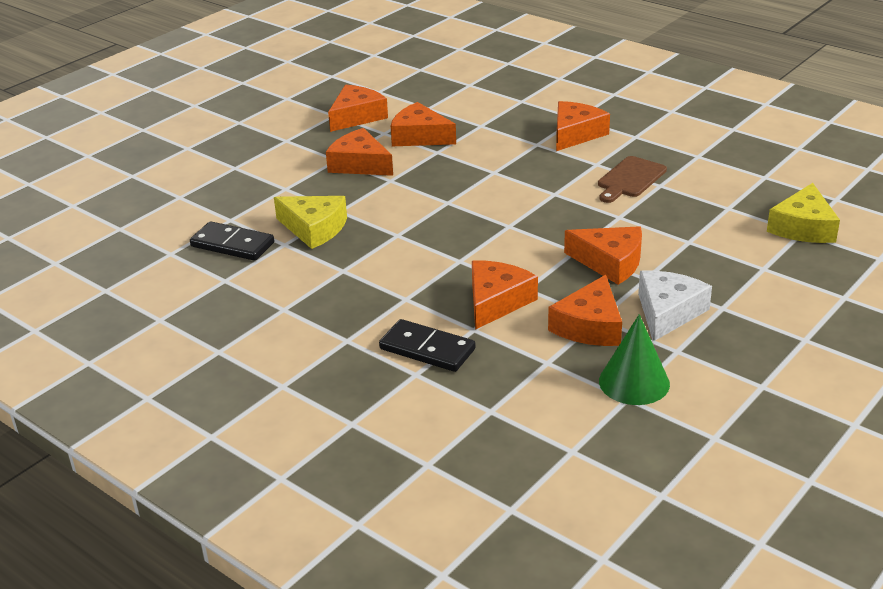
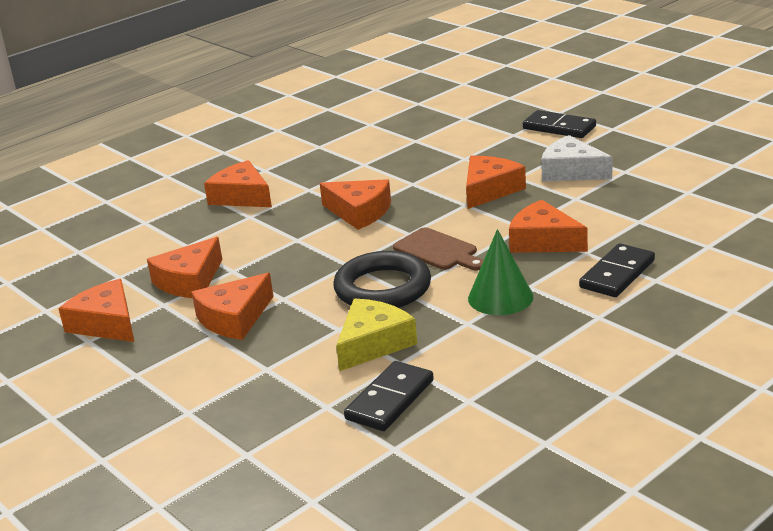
camera: 80 degrees left, 5 degrees down
(404, 223) = (383, 288): none -> black ring
(589, 326) = (587, 202): orange cheese -> orange cheese (359, 212)
(630, 179) = (346, 175): brown cutting board -> brown cutting board (438, 251)
(634, 382) = (667, 188): green cone -> green cone (500, 297)
(793, 299) = (559, 128): none -> black domino
(803, 227) = (457, 117): yellow cheese -> none

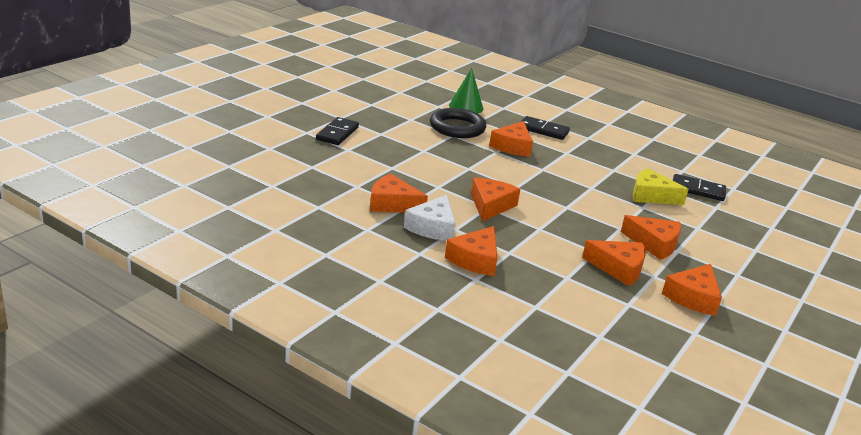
camera: 110 degrees left, 0 degrees up
(383, 288) = (590, 194): black ring -> black ring (457, 128)
(438, 251) = (537, 177): brown cutting board -> none
(489, 190) = (445, 160): orange cheese -> orange cheese (392, 204)
(500, 297) = (583, 160): green cone -> green cone (466, 107)
(571, 171) = (413, 134): white cheese -> white cheese (433, 227)

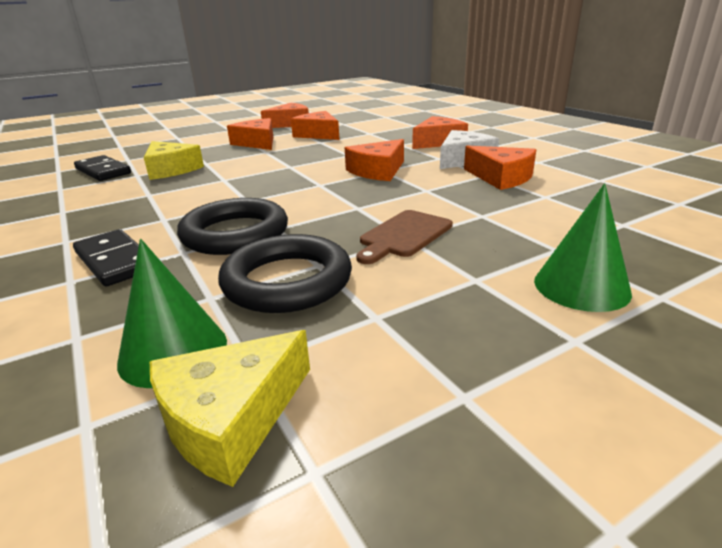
camera: 150 degrees left, 0 degrees up
(337, 133) = (581, 286): black domino -> green cone
(426, 151) = (404, 235): none -> brown cutting board
(429, 97) = (231, 417): none -> yellow cheese
(512, 146) = (235, 234): orange cheese -> black ring

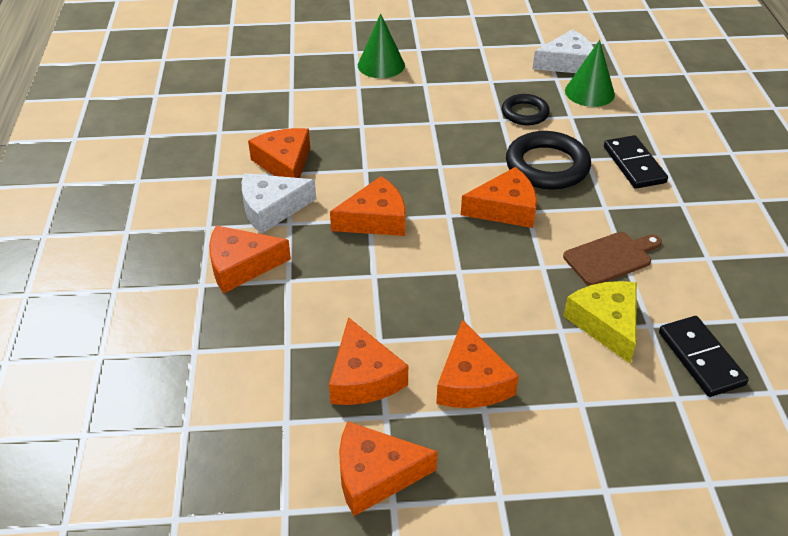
camera: 155 degrees left, 15 degrees up
(231, 417) = (567, 63): yellow cheese -> white cheese
(269, 197) = (505, 209): none -> orange cheese
(287, 281) = (525, 113): black ring -> black ring, size x0.61
(404, 235) = (432, 125): brown cutting board -> brown cutting board (610, 258)

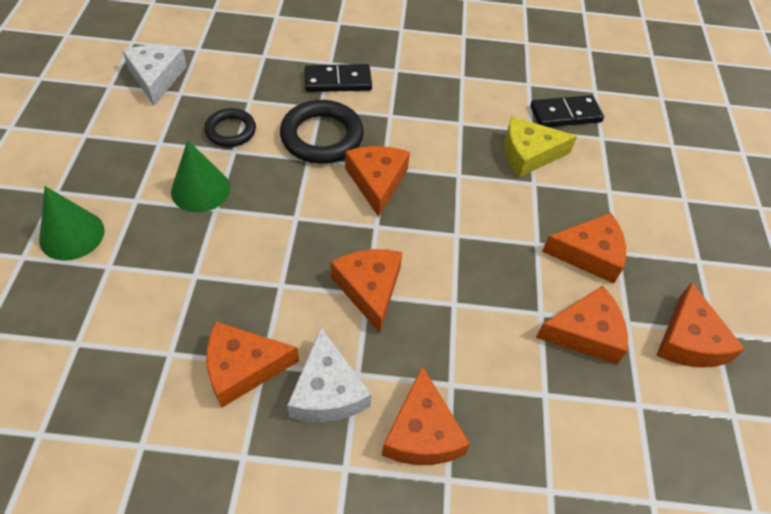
camera: 85 degrees left, 10 degrees up
(589, 92) = (216, 77): green cone -> green cone (200, 189)
(610, 258) = (454, 130): brown cutting board -> none

